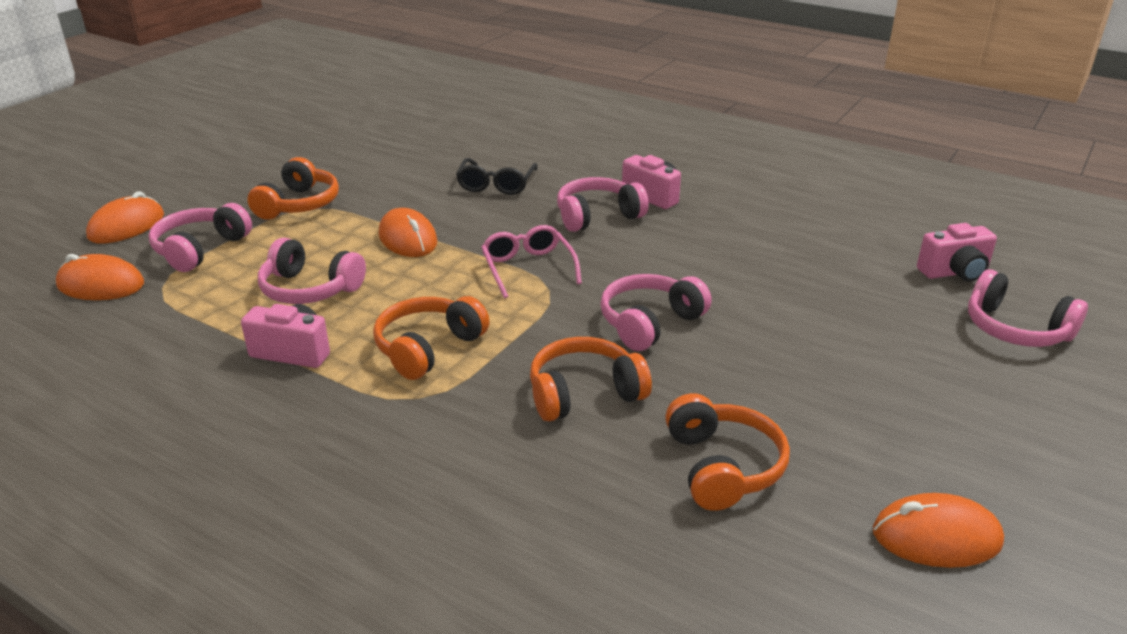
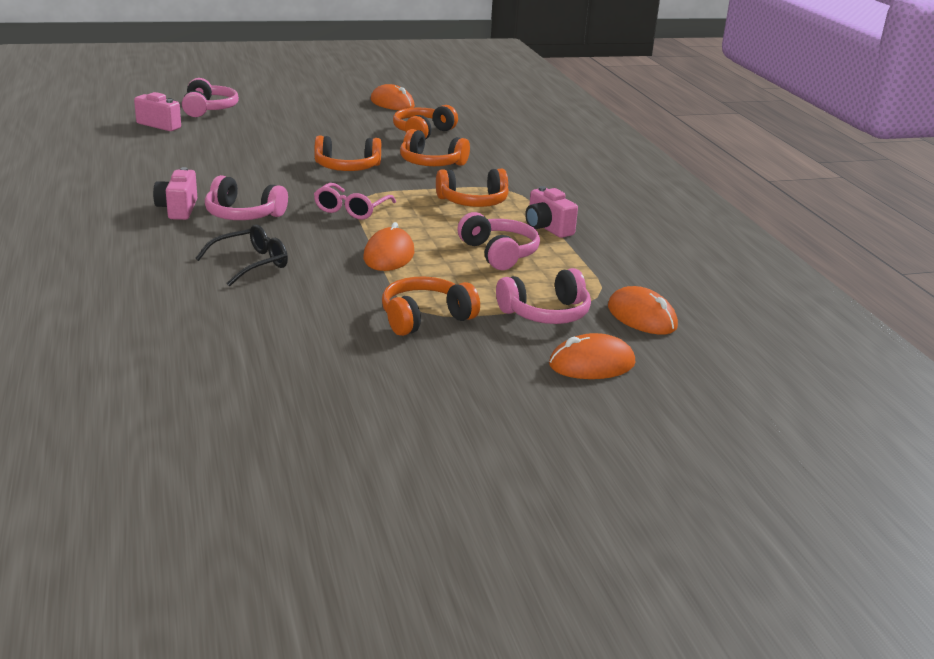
camera: 140 degrees left, 5 degrees down
(650, 323) = (347, 167): pink headphones -> orange headphones

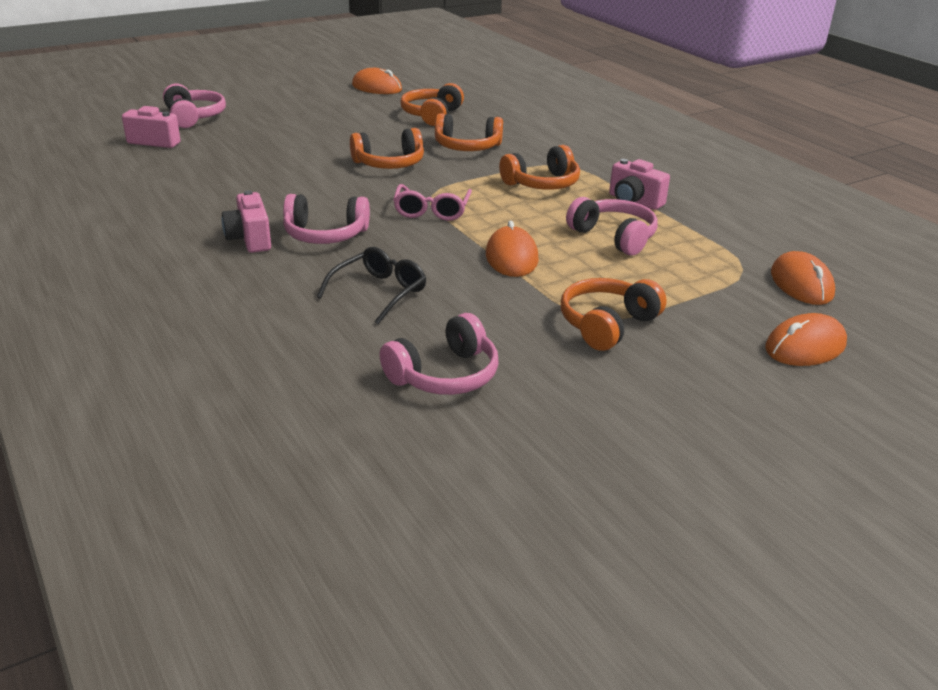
camera: 15 degrees left, 5 degrees up
(546, 313) = (714, 297): pink headphones -> pink headphones (444, 375)
(641, 317) = (801, 284): orange mouse -> orange mouse turned 45 degrees clockwise

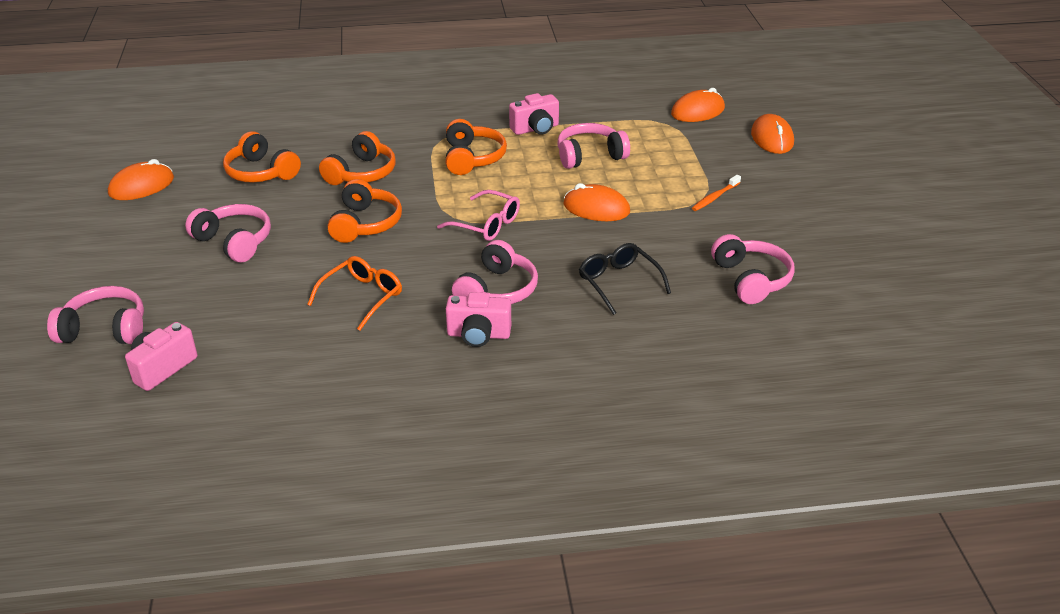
camera: 65 degrees left, 5 degrees up
(280, 184) = (362, 297): none -> orange glasses
(327, 128) = (234, 242): none -> pink headphones
(607, 324) = (715, 197): orange headphones -> orange toothbrush
(801, 284) = (697, 111): orange mouse -> orange mouse turned 45 degrees counterclockwise

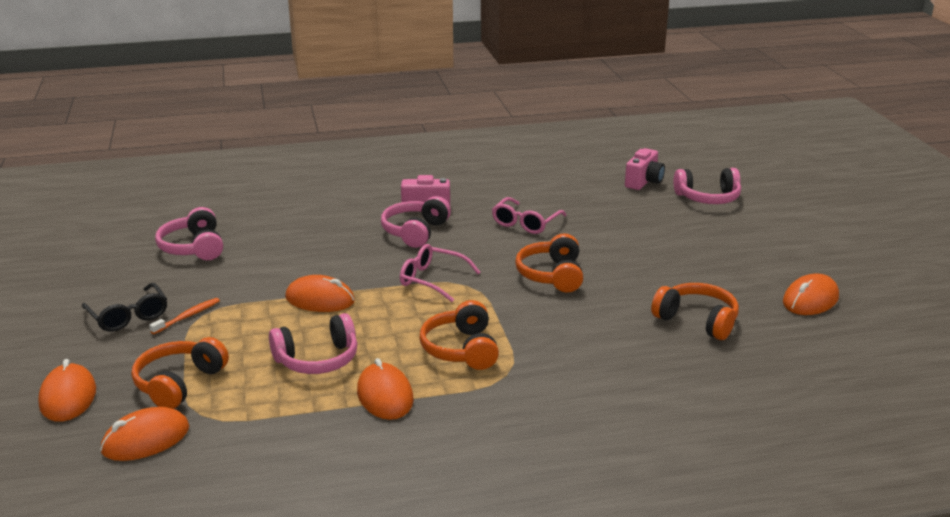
camera: 175 degrees right, 10 degrees down
(234, 242) = (664, 255): pink headphones -> none
(361, 173) = (583, 325): orange headphones -> orange headphones (179, 383)
(362, 297) = (525, 223): orange glasses -> pink glasses
(535, 129) = (385, 396): pink camera -> orange mouse
(619, 282) = (311, 241): black glasses -> black glasses (128, 316)

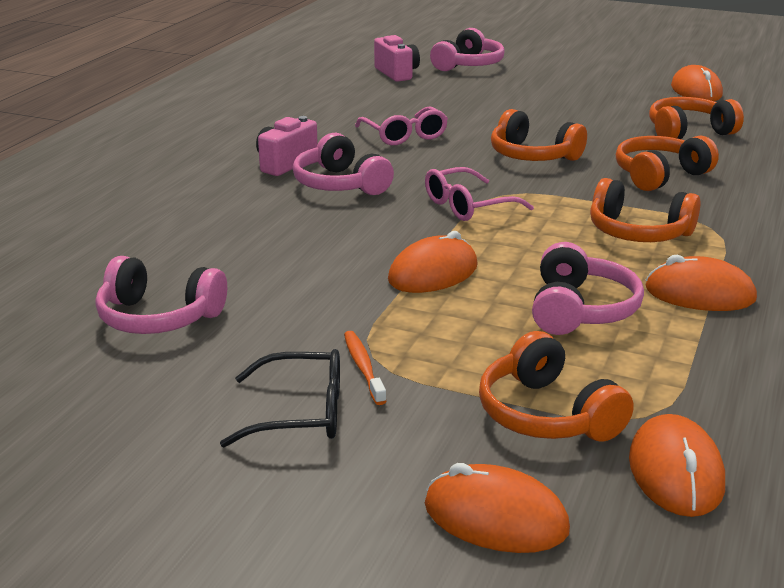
camera: 55 degrees left, 0 degrees up
(581, 331) = (659, 175): none -> orange headphones

